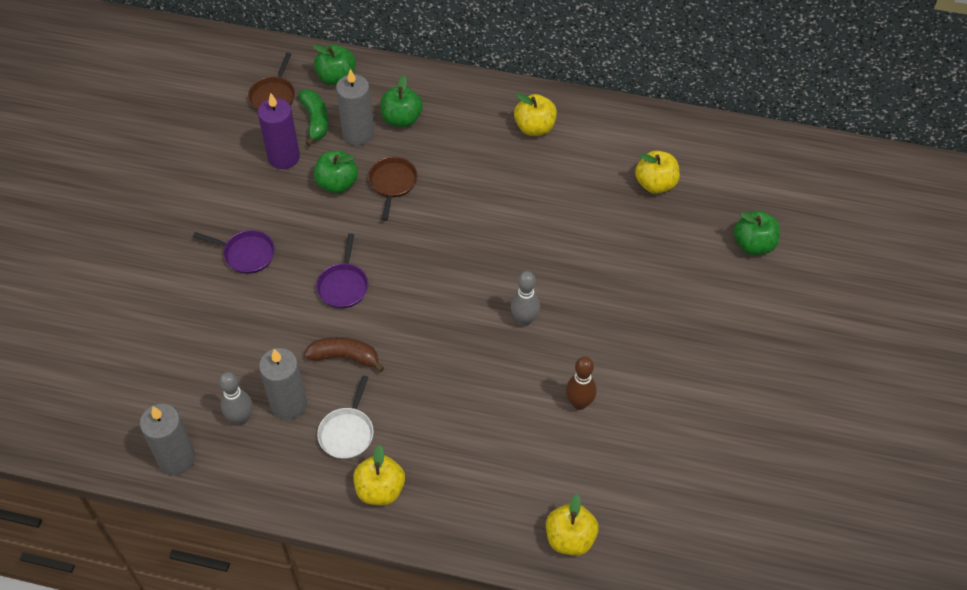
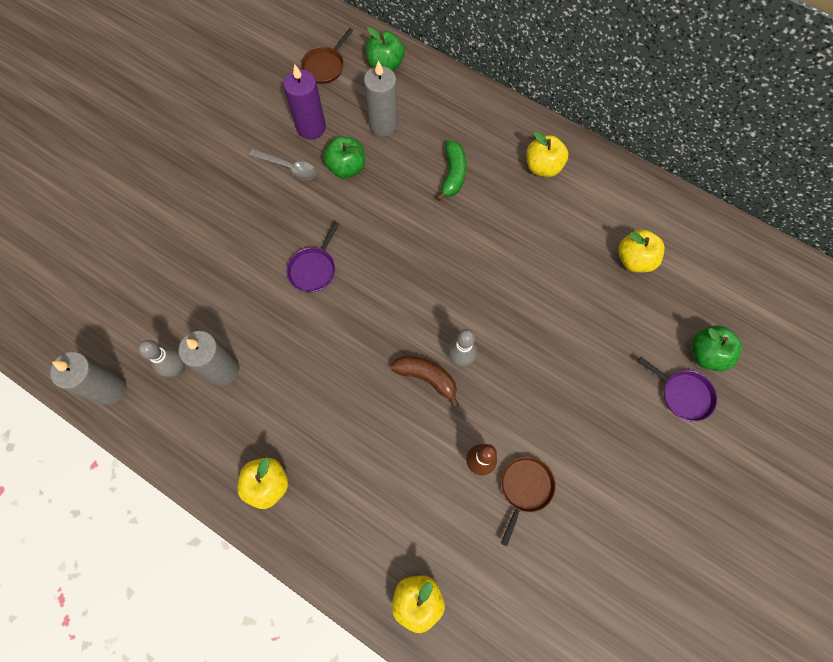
camera: 20 degrees right, 15 degrees up
(246, 254) = (243, 211): purple pan -> purple pan (683, 394)
(276, 200) = (288, 167): none -> grey spoon
(315, 120) = (351, 100): green banana -> green banana (453, 174)
(345, 357) = (288, 340): brown banana -> brown banana (427, 377)
(347, 432) = (261, 416): white pan -> none
(392, 183) = (394, 182): brown pan -> brown pan (525, 488)
(402, 119) = (427, 122): green apple -> none

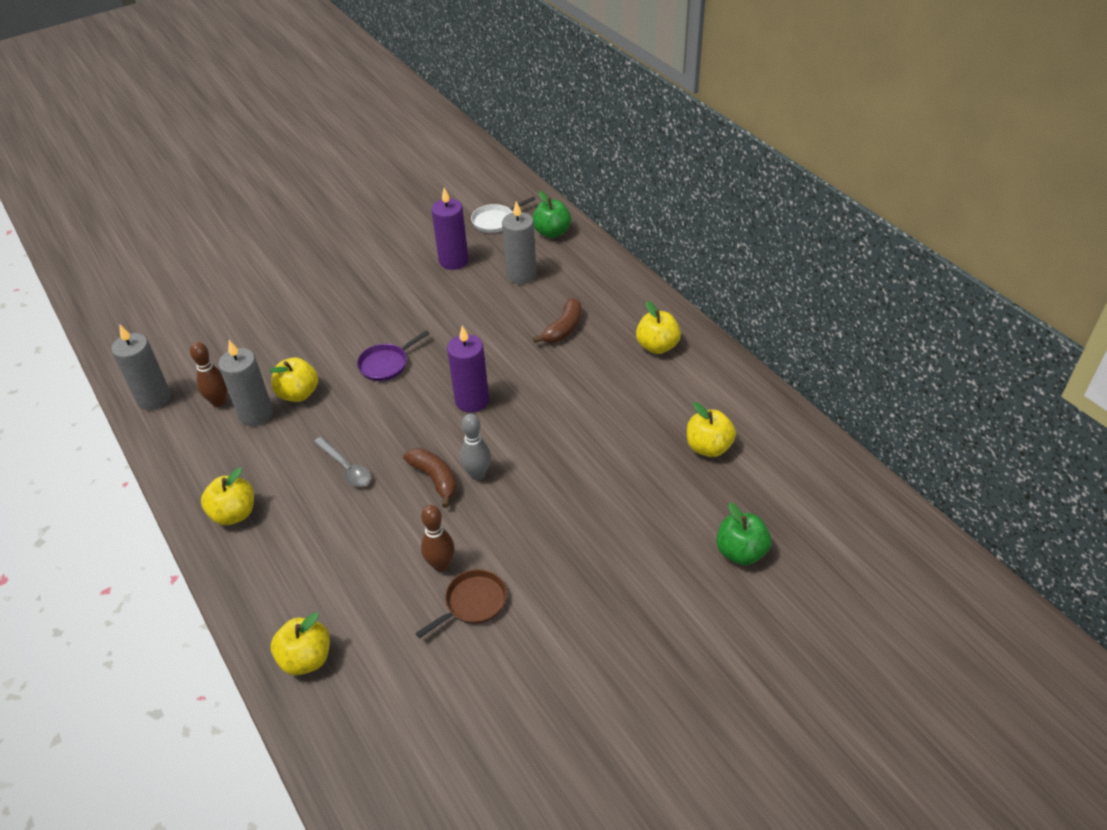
camera: 25 degrees right, 25 degrees down
(177, 368) = (218, 401): grey bowling pin -> brown bowling pin
(250, 331) = (298, 394): none -> yellow apple
(288, 167) = (414, 284): grey spoon -> grey spoon (346, 468)
(325, 66) = (495, 221): brown pan -> white pan
(347, 167) = (466, 298): green apple -> none
(414, 282) = (472, 401): none -> purple candle
(453, 174) = (563, 329): green banana -> brown banana
(683, 394) = (693, 579): purple pan -> none

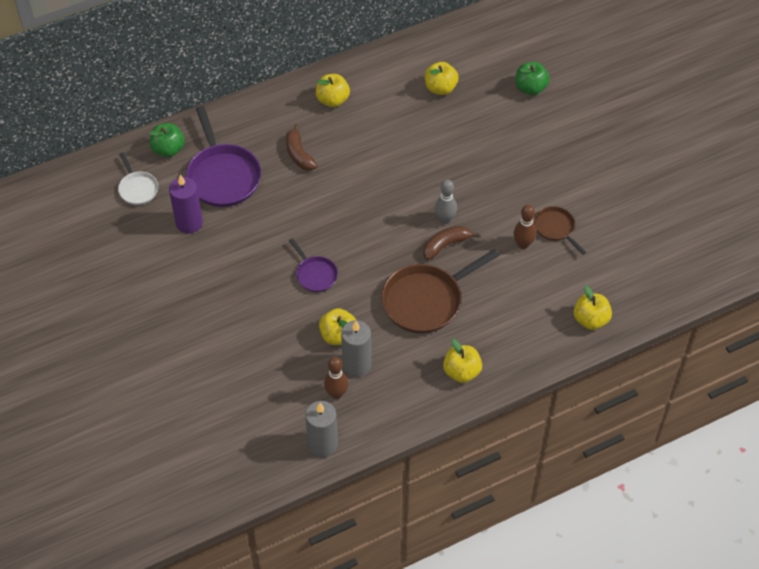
camera: 85 degrees left, 10 degrees up
(346, 468) = (426, 300): grey spoon -> brown pan
(472, 401) = (369, 219): purple candle -> none
(521, 275) = (222, 176): grey candle -> purple pan
(563, 329) = (299, 154): brown banana -> brown banana turned 150 degrees counterclockwise

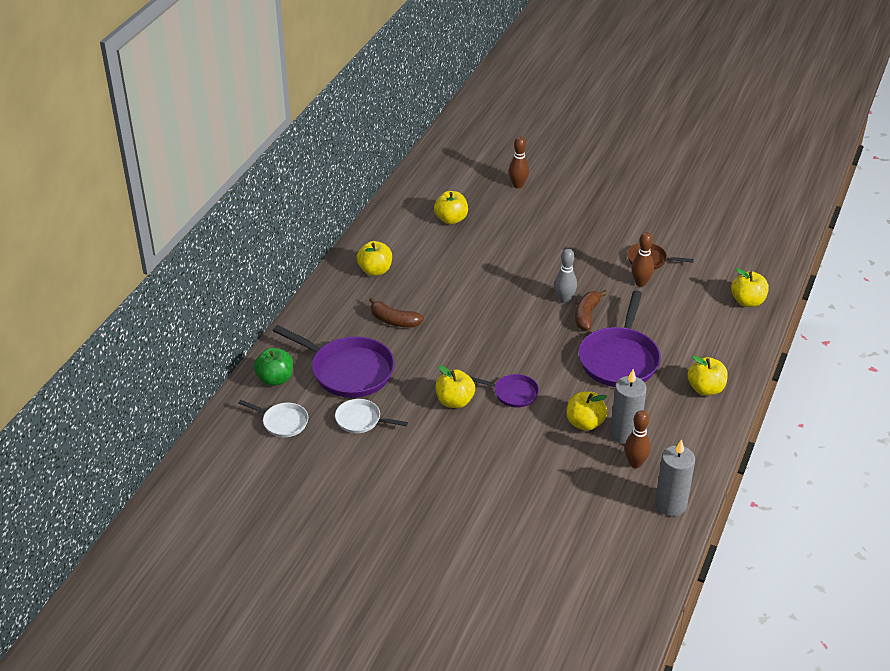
camera: 40 degrees left, 15 degrees down
(189, 223) = (361, 420): purple candle -> white pan
(267, 252) = (454, 401): none -> yellow apple
(426, 300) = (619, 359): brown pan -> purple pan
(530, 88) = (518, 185): green apple -> brown bowling pin

